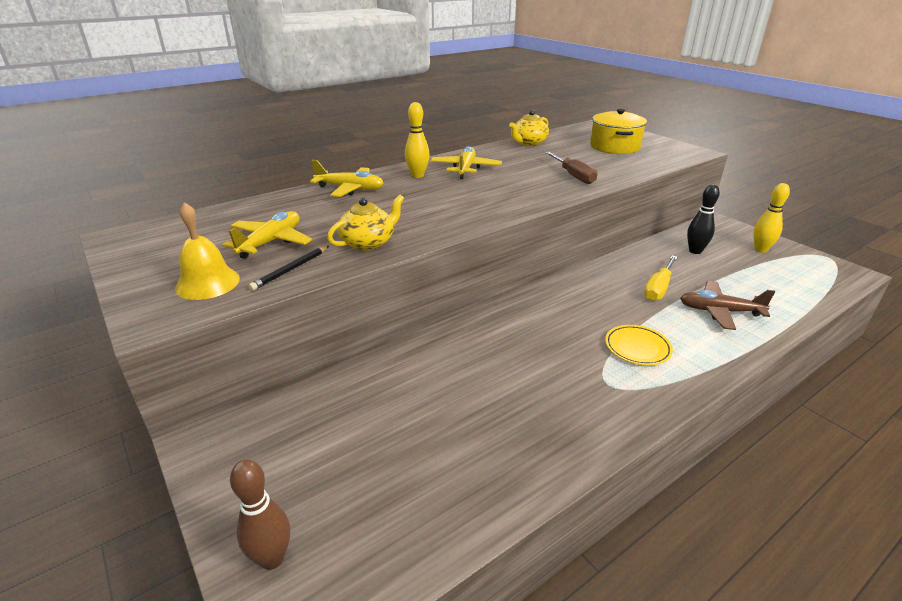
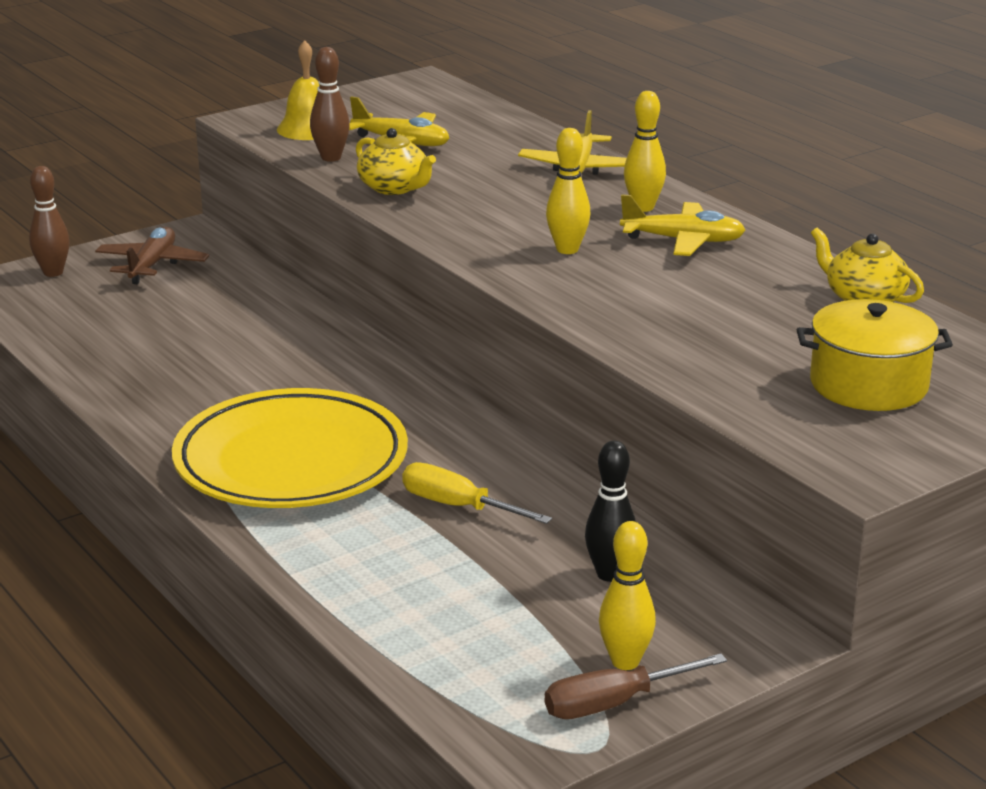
camera: 90 degrees right, 5 degrees down
(291, 269) = (331, 158): black pencil -> brown bowling pin
(480, 193) = (567, 249): none -> yellow bowling pin
(574, 176) = (661, 325): brown screwdriver -> brown screwdriver (612, 704)
(637, 348) = (291, 461): yellow plate -> yellow plate, size x2.42
(719, 311) = (379, 550): brown plane -> brown plane (152, 265)

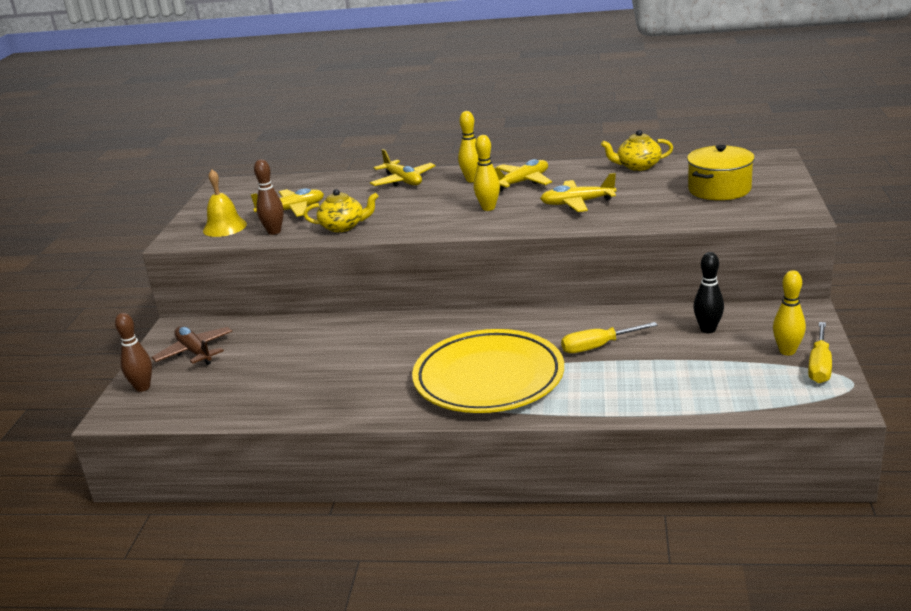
camera: 45 degrees left, 0 degrees up
(612, 704) = (819, 366): brown screwdriver -> yellow screwdriver
(666, 300) = (577, 203): none -> yellow plane

